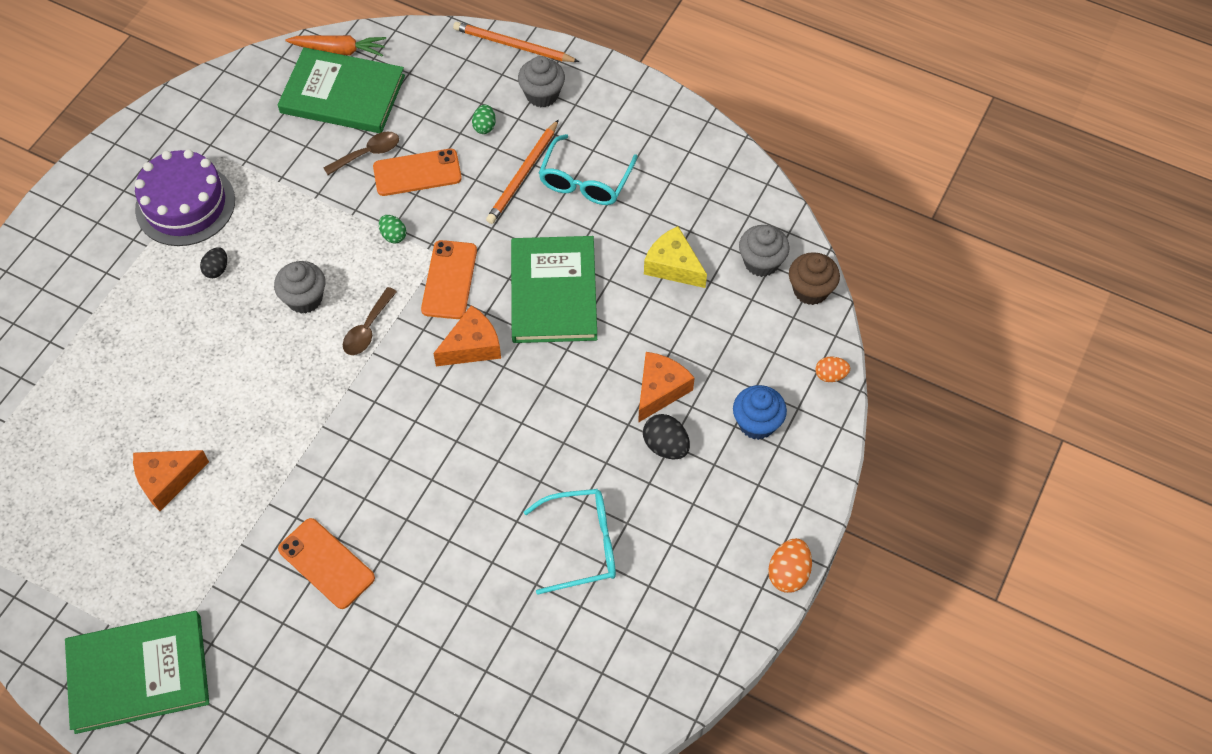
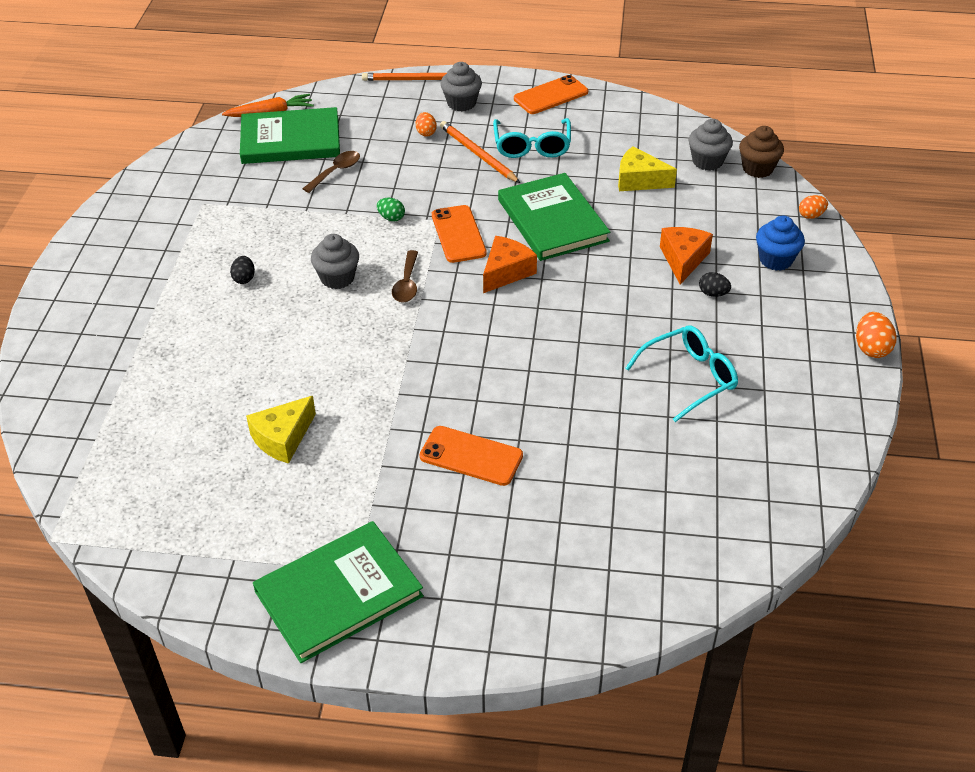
camera: 20 degrees left, 15 degrees down
(167, 480) = (283, 438): orange cheese -> yellow cheese
(185, 205) = (189, 242): purple cake -> none
(417, 173) = (387, 174): orange phone -> orange phone (551, 95)
(484, 126) = (426, 133): green egg -> orange egg
(523, 175) = (478, 154): orange pencil -> orange pencil turned 135 degrees clockwise
(665, 446) = (713, 293): black egg -> black egg, size x0.66

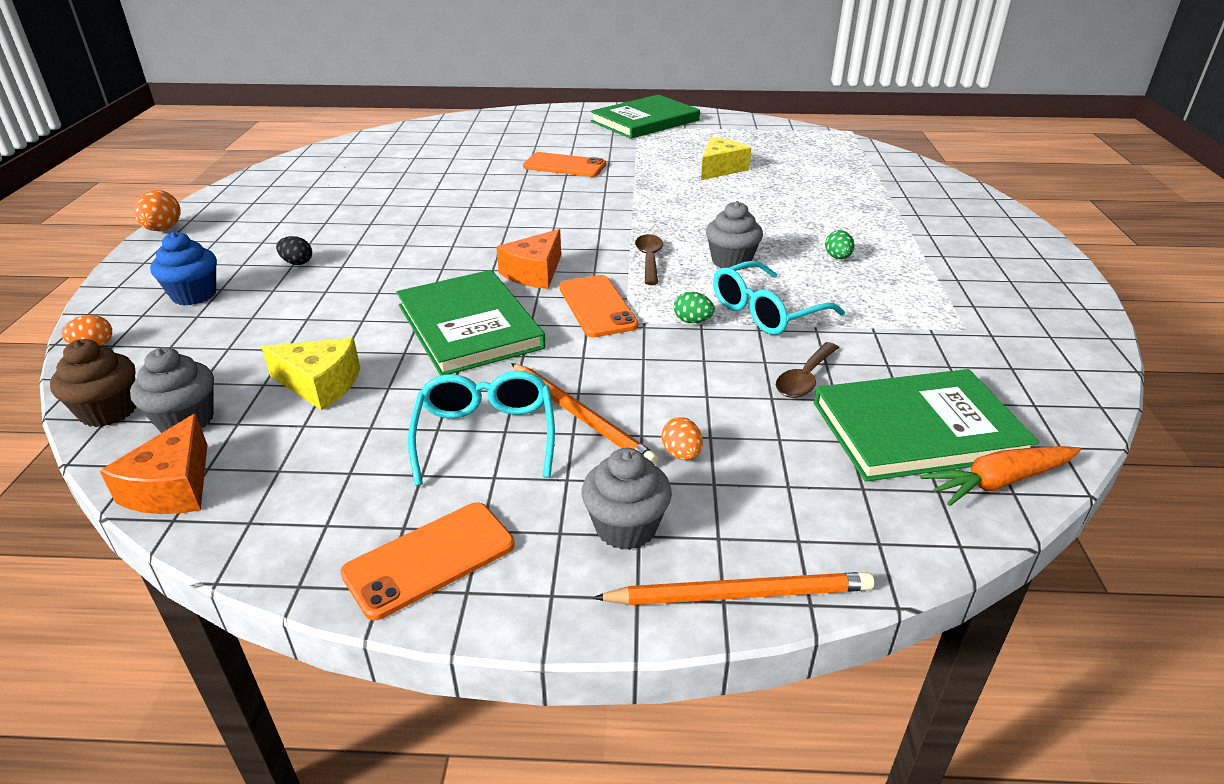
camera: 175 degrees right, 10 degrees down
(244, 278) = (837, 257): black egg -> green egg
(683, 259) = (312, 291): orange cheese -> orange cheese (173, 487)
(688, 378) = (363, 206): turquoise glasses -> turquoise glasses (766, 311)

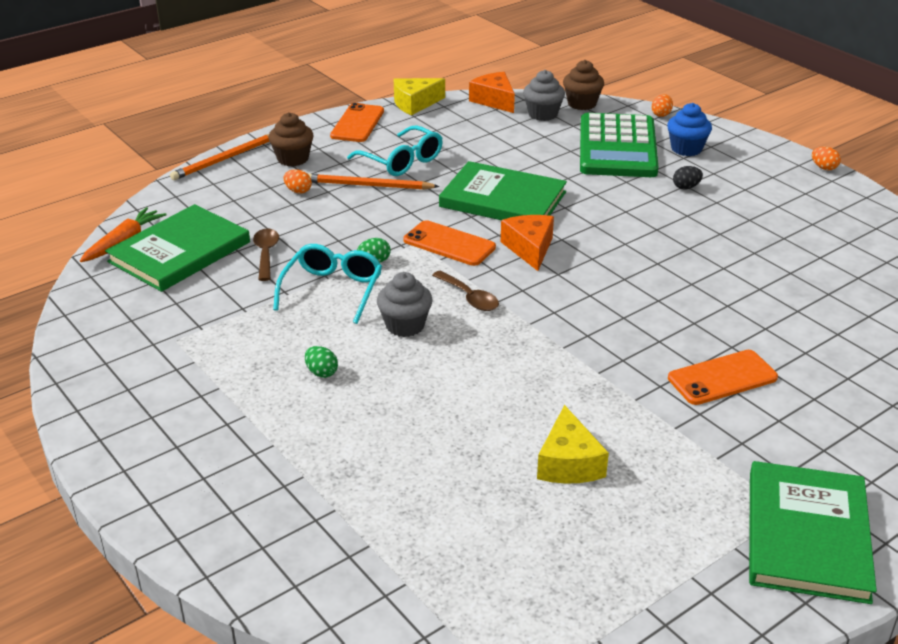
camera: 140 degrees right, 0 degrees up
(163, 229) = (823, 168): orange egg -> orange egg, size x0.66
(240, 328) = (617, 147): none -> green calculator
(320, 384) = (518, 146): yellow cheese -> yellow cheese (415, 104)
(626, 527) = (293, 159): grey cupcake -> brown cupcake

